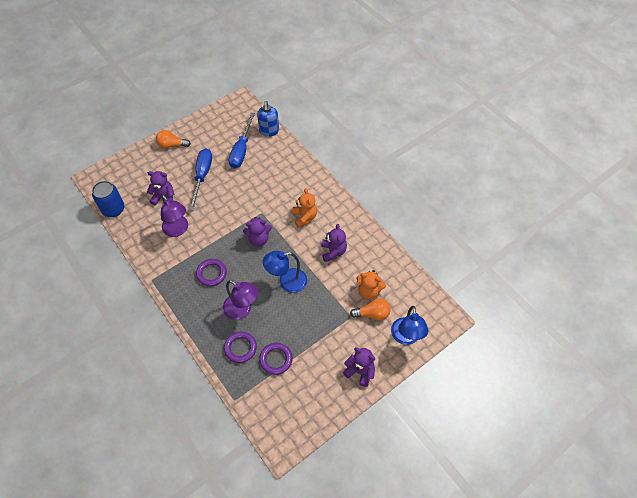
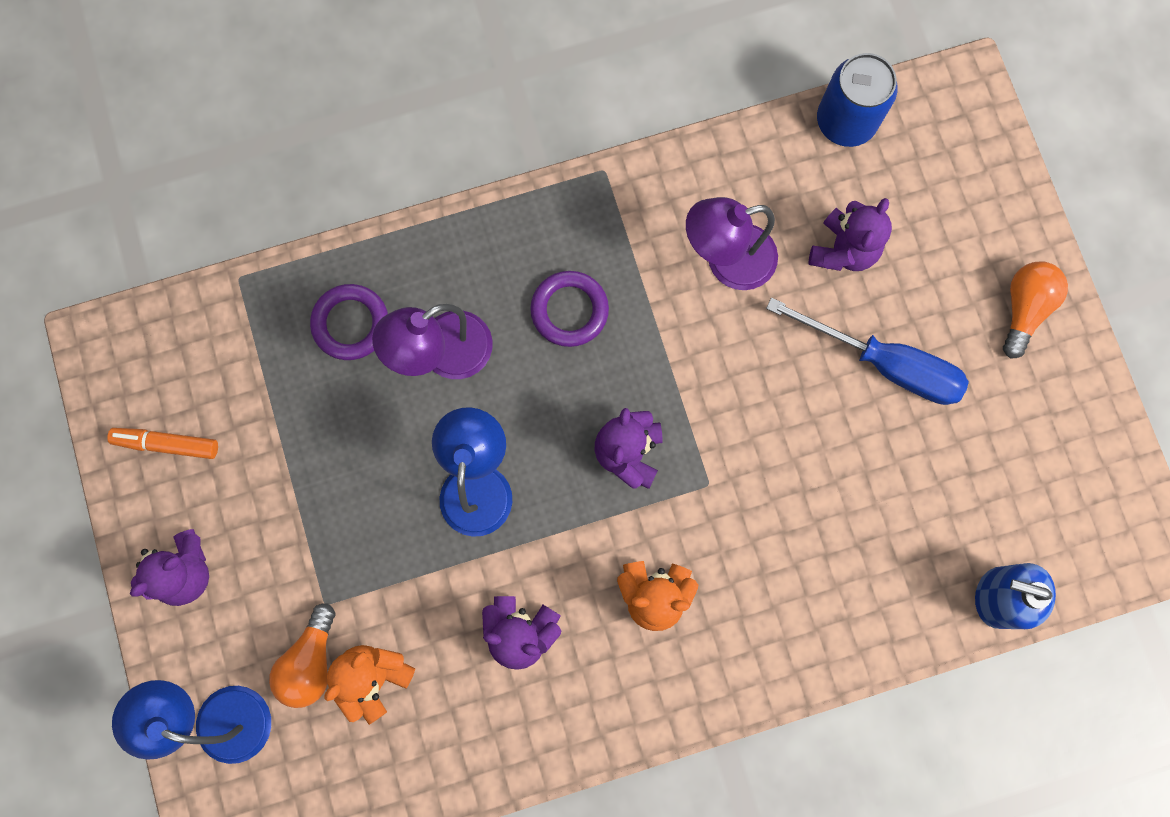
camera: 110 degrees right, 20 degrees up
(241, 150) = (947, 495): blue screwdriver -> none
(276, 359) = (291, 393): purple ring -> none
(313, 399) = (167, 444): none -> orange marker

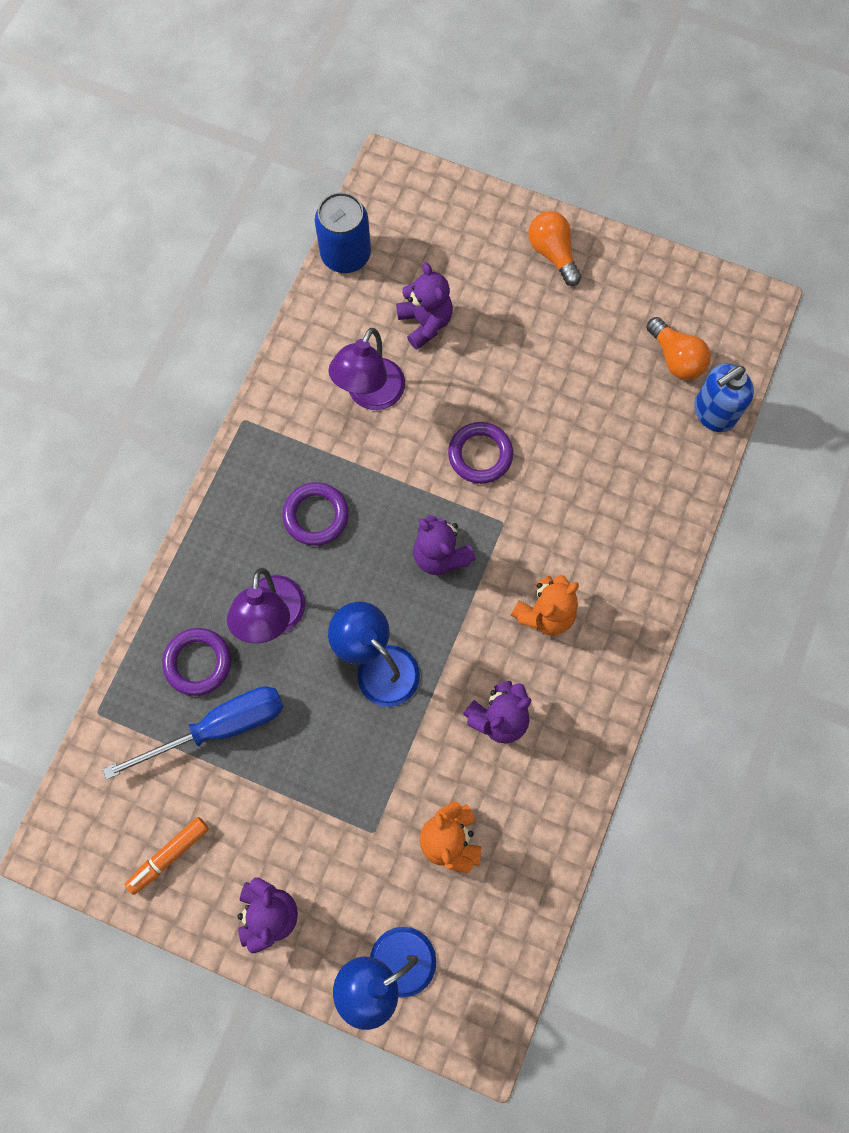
camera: 50 degrees left, 5 degrees down
(310, 662) = (404, 874): orange light bulb -> orange light bulb (675, 358)
(756, 409) = (480, 455): none -> purple ring
(884, 364) = (517, 358): blue screwdriver -> blue screwdriver (219, 728)

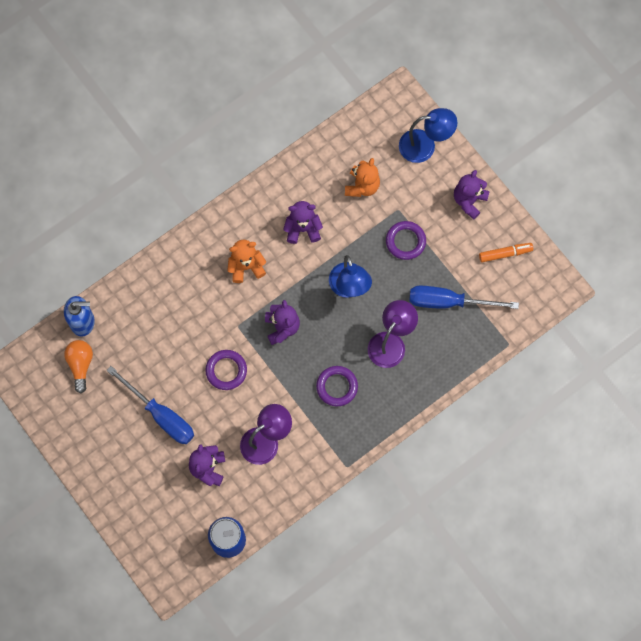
camera: 150 degrees left, 0 degrees up
(198, 662) = (443, 341): purple ring -> purple ring (405, 241)
(529, 353) = (161, 415): none -> blue screwdriver
(552, 253) = (105, 470): orange light bulb -> none

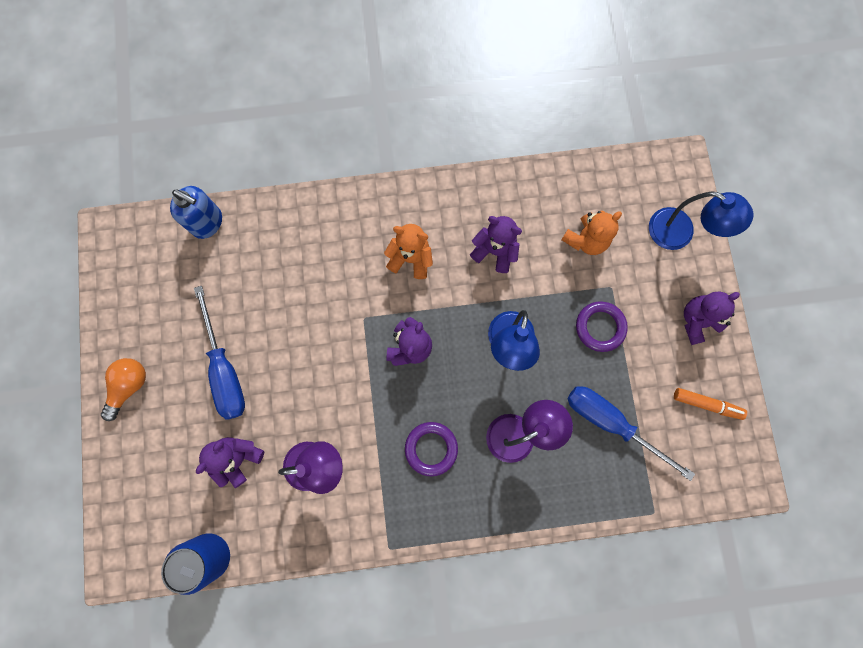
camera: 30 degrees right, 5 degrees up
(80, 365) = (177, 267): orange light bulb -> orange light bulb (129, 386)
(226, 370) = (322, 360): purple ring -> none

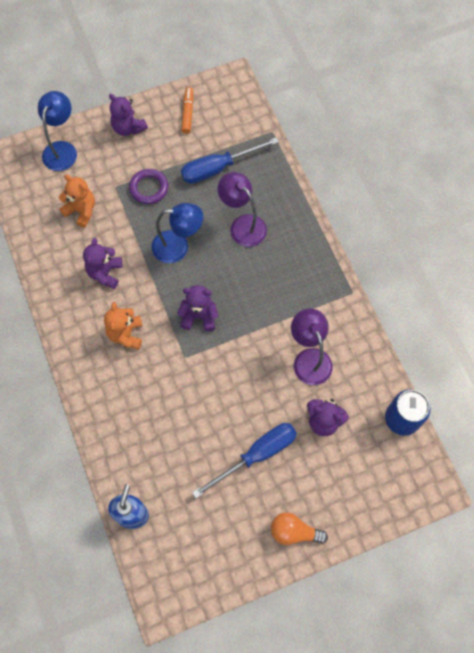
camera: 105 degrees left, 10 degrees down
(431, 448) = (272, 281): purple ring -> none
(611, 423) = (218, 168): blue screwdriver -> blue screwdriver turned 45 degrees clockwise

